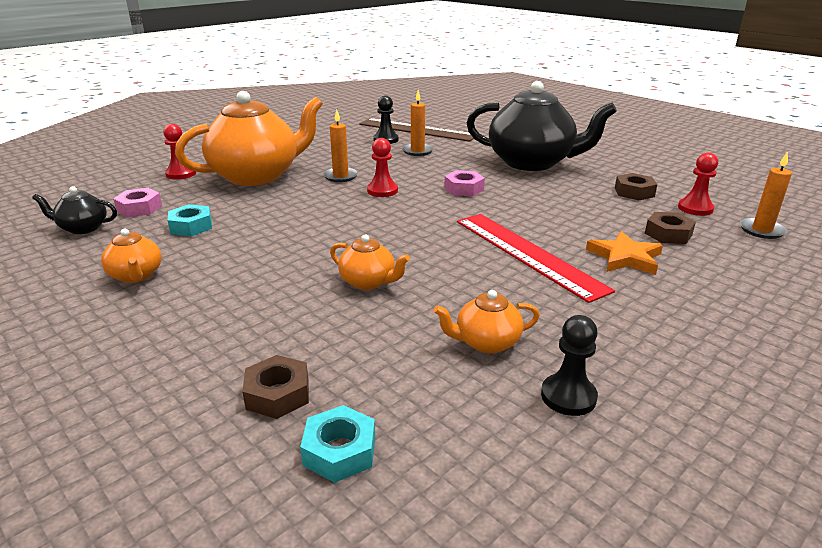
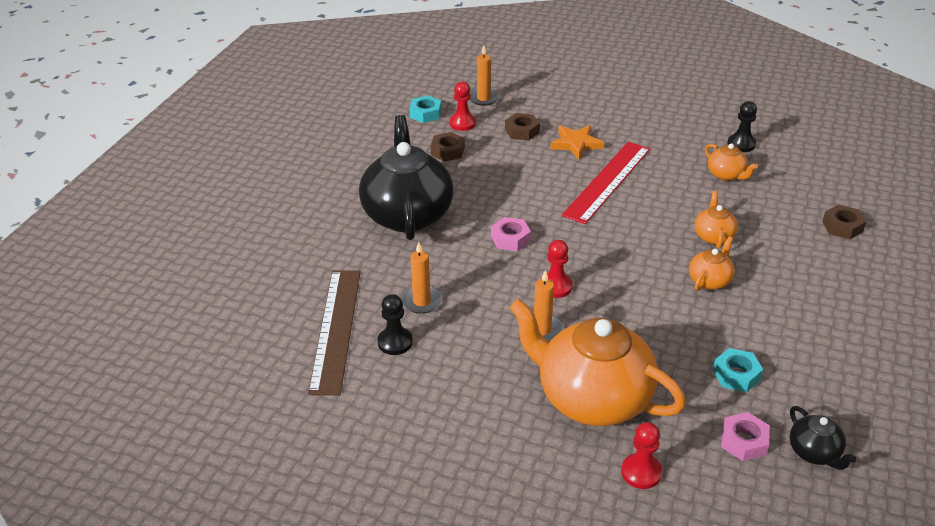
camera: 115 degrees left, 10 degrees up
(136, 276) = (828, 354): orange teapot -> orange teapot (710, 280)
(340, 451) = (848, 194): turquoise nut -> turquoise nut (425, 113)

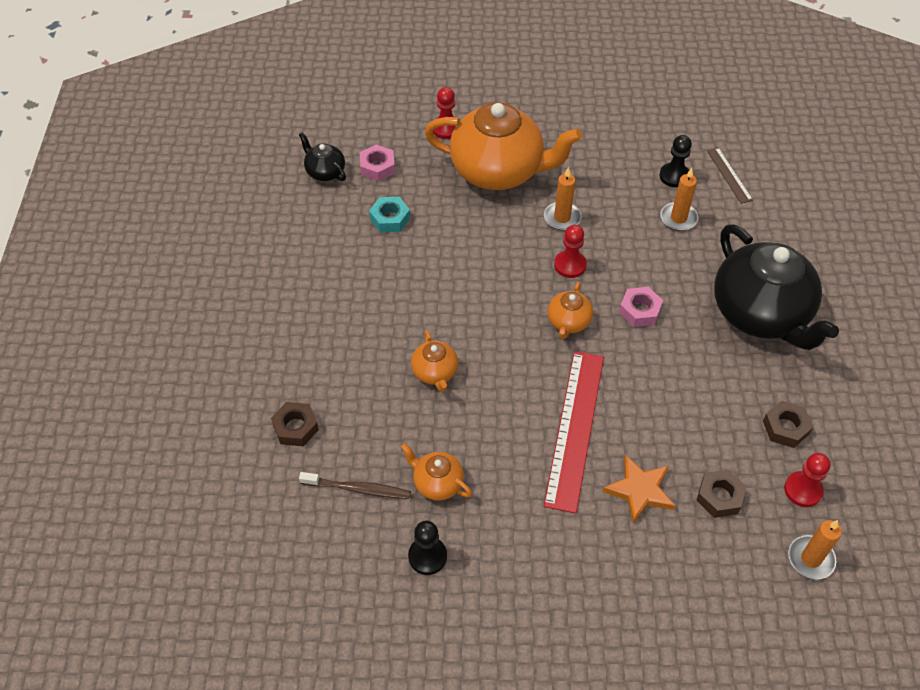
camera: 160 degrees right, 15 degrees up
(336, 329) = (729, 175): brown ruler -> brown ruler, size x0.50
(425, 113) = (863, 497): turquoise nut -> none
(710, 280) = (428, 311): orange teapot -> orange teapot (568, 322)
(789, 183) = (358, 489): none -> brown toothbrush

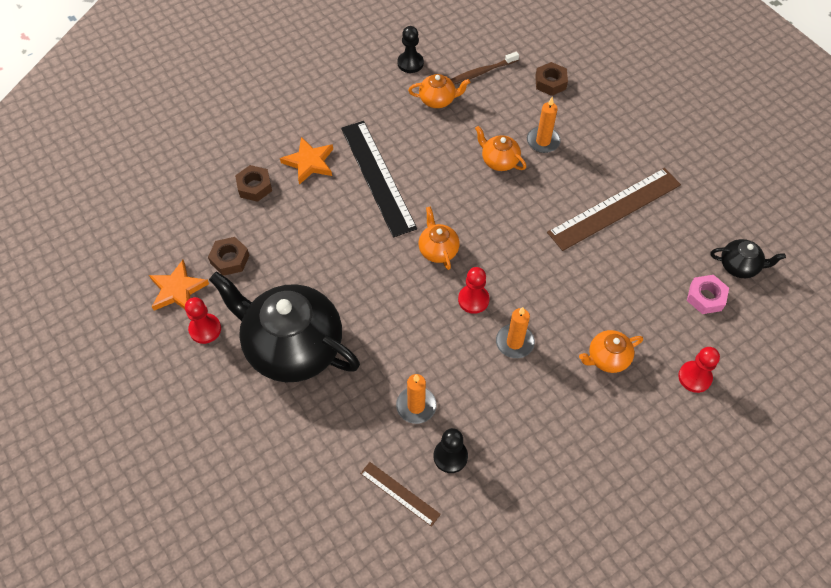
camera: 145 degrees right, 5 degrees up
(373, 267) = (615, 209): none -> brown ruler
(390, 218) = (645, 255): turquoise nut -> none
(498, 171) = (607, 358): orange teapot -> orange teapot, size x0.44
(575, 428) = (377, 177): red ruler -> black ruler
(640, 310) = (391, 291): pink nut -> none
(803, 490) = (199, 221): red pawn -> red pawn (205, 329)
(811, 559) = (177, 181): orange candle -> orange candle (543, 141)
(855, 426) = (177, 289): none -> orange star

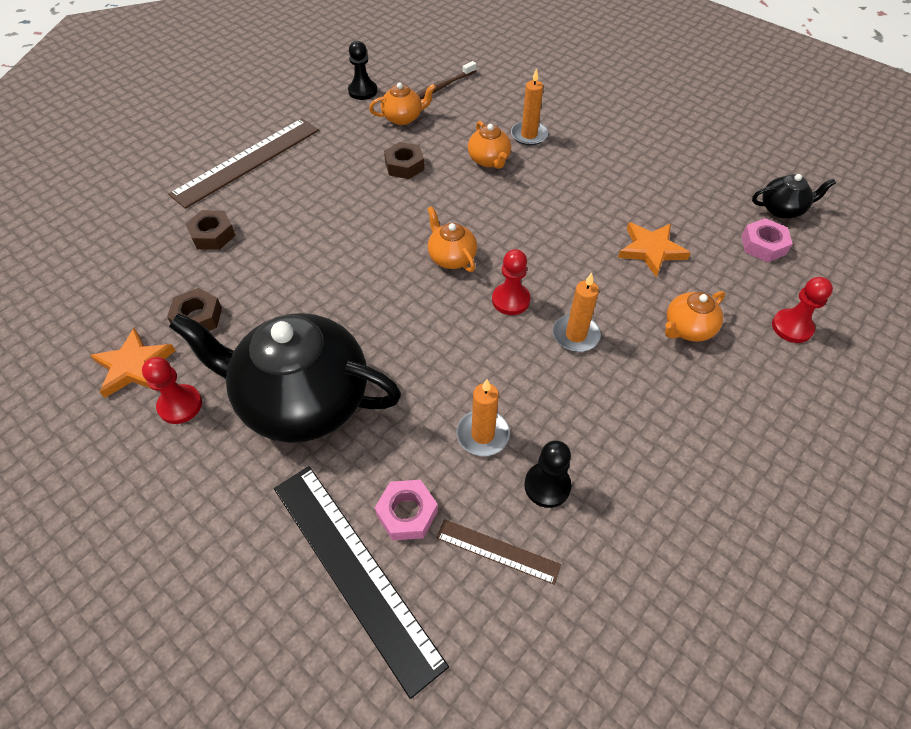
camera: 15 degrees left, 5 degrees down
(309, 162) = (273, 199): orange star -> orange star (651, 250)
(345, 450) = (407, 513): none -> pink nut
(377, 177) = (358, 199): black ruler -> black ruler (354, 571)
(499, 161) = (489, 160): orange teapot -> orange teapot turned 135 degrees counterclockwise
(550, 82) = (516, 84): brown nut -> brown nut (404, 166)
(615, 209) = (630, 181): brown ruler -> brown ruler (247, 161)

